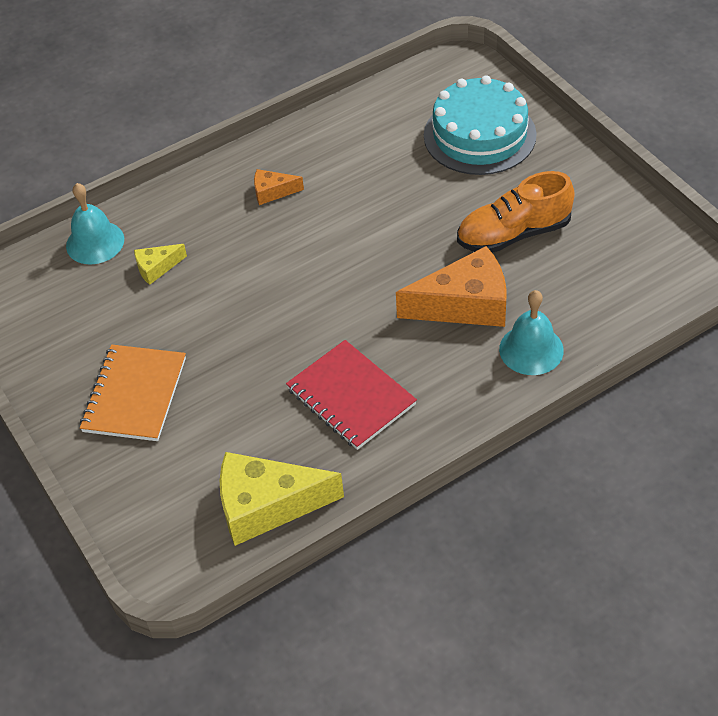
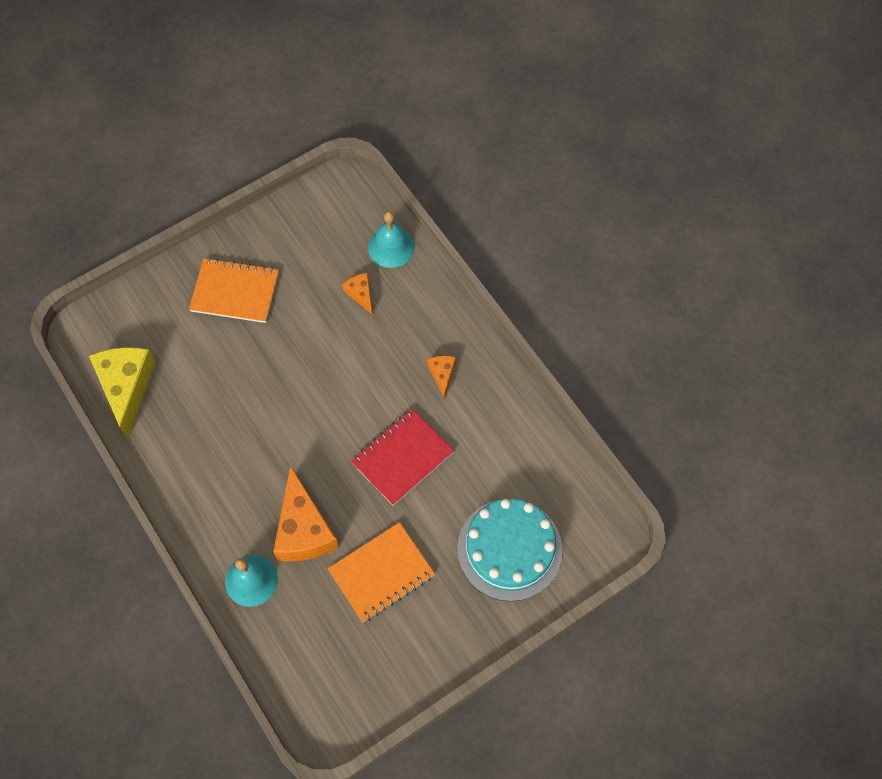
camera: 85 degrees right, 15 degrees up
(157, 268) = (360, 294): yellow cheese -> orange cheese
(351, 397) = (217, 442): red notebook -> red notebook (402, 458)
(513, 234) = (381, 573): orange shoe -> orange notebook

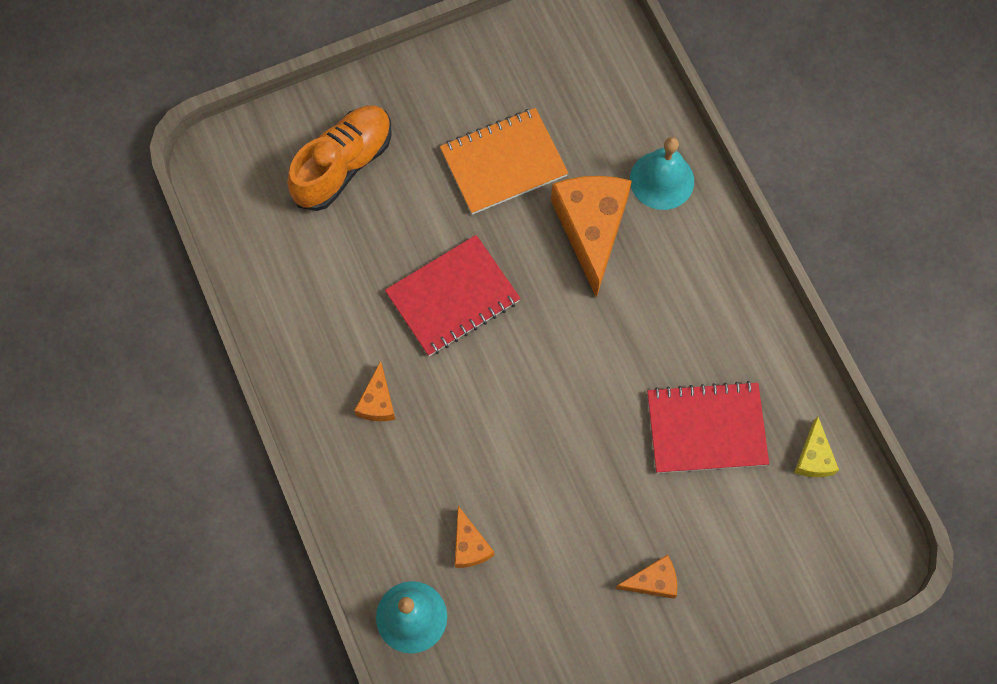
camera: 170 degrees left, 5 degrees up
(126, 387) = (813, 457): yellow cheese -> yellow cheese, size x0.49
(204, 394) = (706, 429): none -> red notebook
(235, 292) = (652, 581): orange notebook -> orange cheese
(509, 549) = (343, 165): turquoise cake -> orange shoe

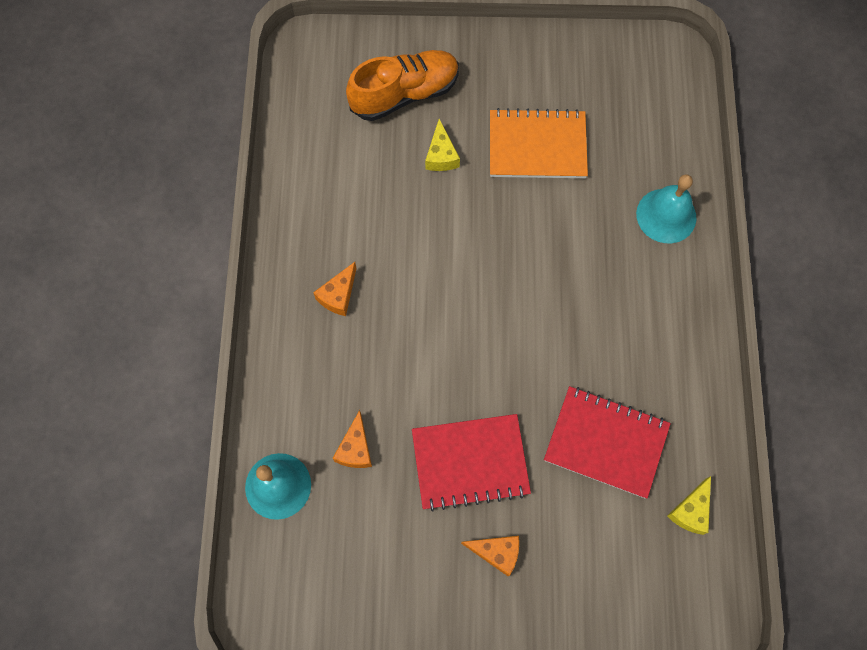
camera: 25 degrees right, 0 degrees up
(411, 213) = (441, 155): none -> yellow cheese
(453, 297) = (442, 237): red notebook -> red notebook (470, 462)
(591, 229) = (585, 231): orange cheese -> none

